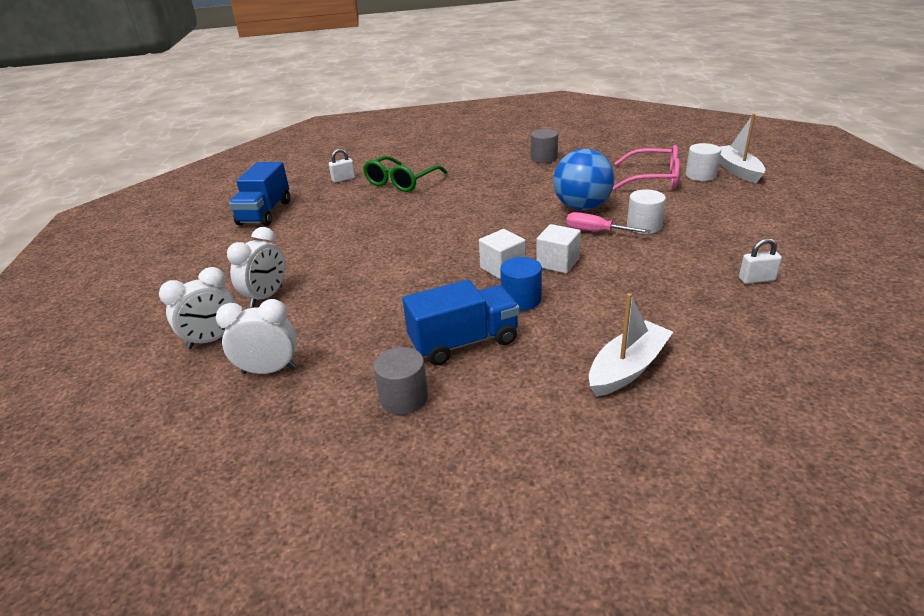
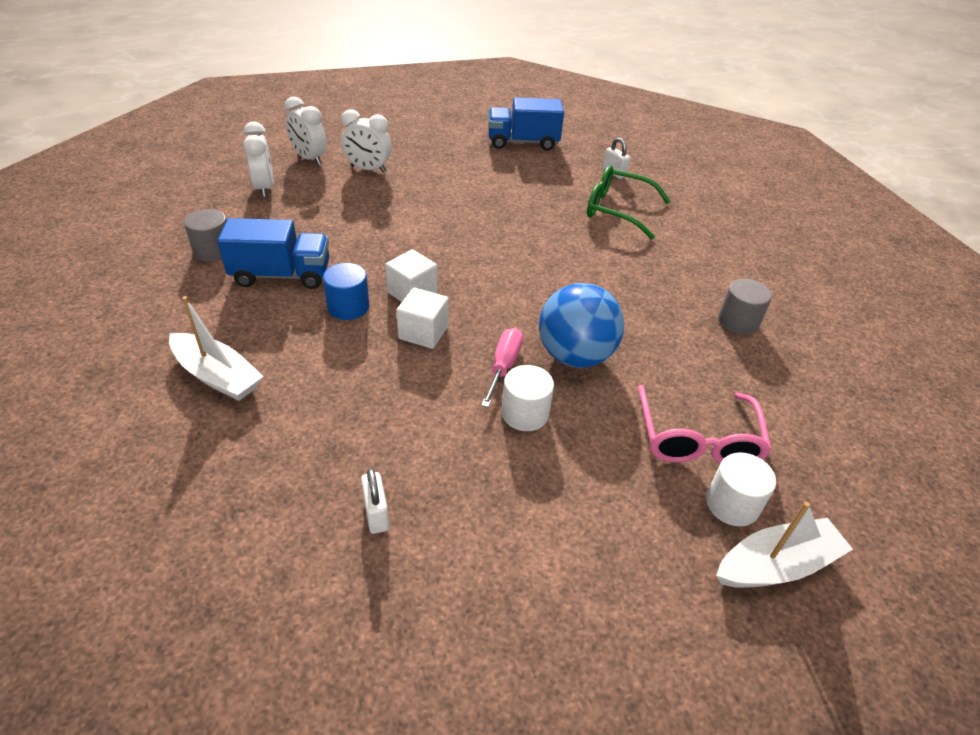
camera: 75 degrees right, 10 degrees up
(464, 342) = (281, 275): blue truck -> blue truck turned 60 degrees counterclockwise

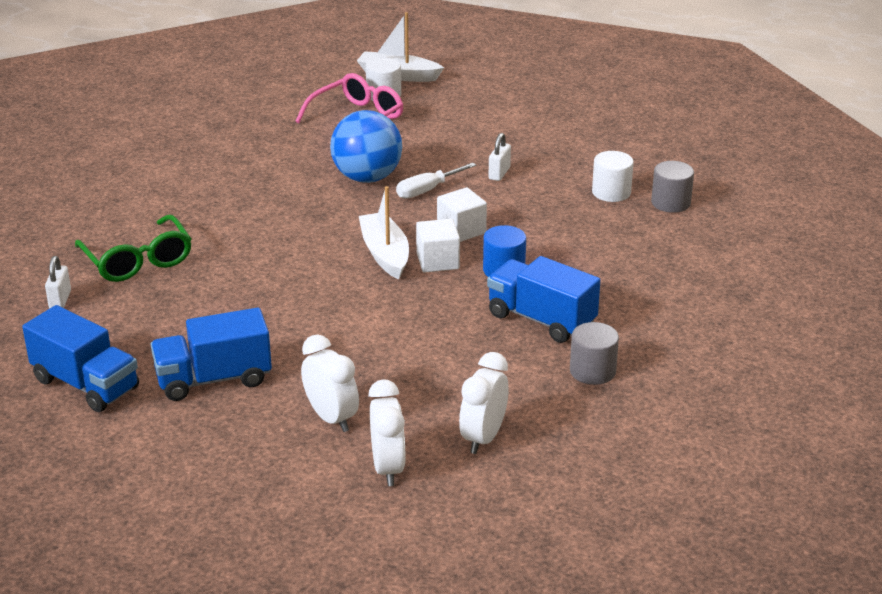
camera: 140 degrees left, 10 degrees down
(217, 376) = (646, 258): white boat -> white boat (385, 254)
(376, 514) = (588, 158): white padlock -> white padlock (499, 173)
(461, 165) = (214, 379): none -> blue truck
(503, 366) = (427, 190): pink screwdriver -> white screwdriver
(525, 413) = (446, 164): white cylinder -> white cylinder (611, 192)
(738, 321) = (213, 152): grey cylinder -> grey cylinder (670, 203)

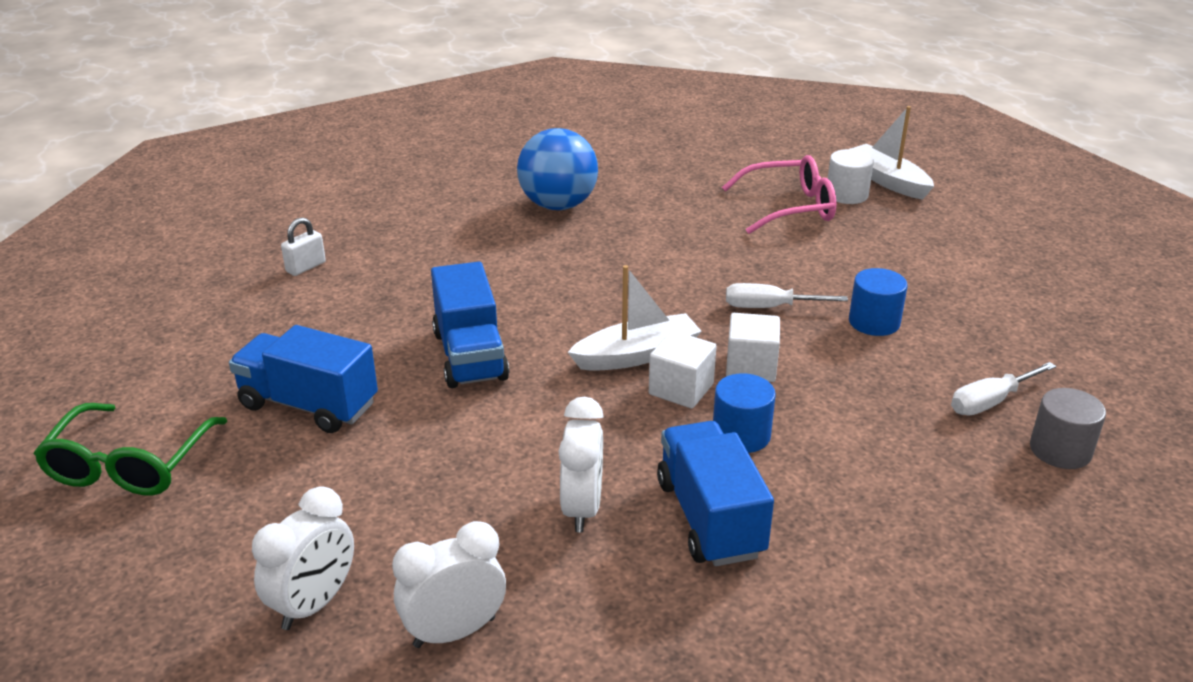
camera: 40 degrees right, 0 degrees up
(86, 384) = (211, 353): blue truck -> blue truck (470, 356)
(138, 260) = (413, 260): green glasses -> green glasses (130, 465)
(331, 418) = (345, 509): white clock -> white clock (582, 508)
(367, 177) = (723, 269): blue ball -> blue ball (558, 205)
(385, 254) = (637, 355): white boat -> white boat turned 45 degrees clockwise
(499, 173) = (874, 322): white padlock -> blue cylinder
(592, 371) = (689, 622): grey cylinder -> none
(611, 192) = (990, 402): white cylinder -> white screwdriver

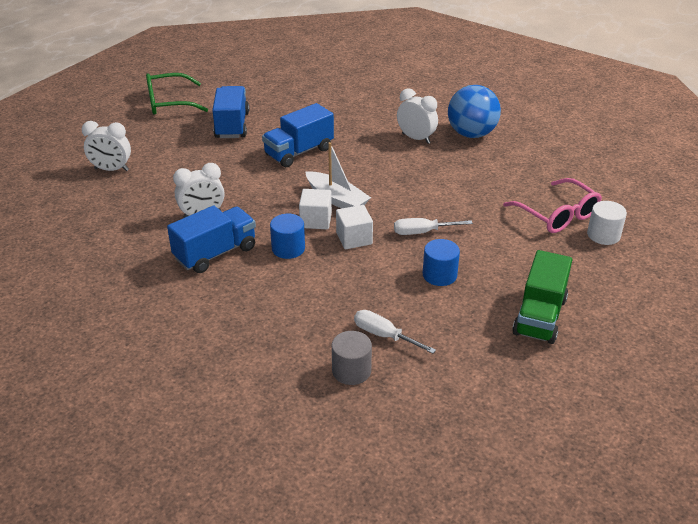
camera: 65 degrees right, 5 degrees up
(306, 267) = (339, 86): white padlock -> none
(454, 632) = (110, 205): white clock -> white clock (416, 138)
(769, 307) = (422, 232): white screwdriver -> white screwdriver turned 75 degrees counterclockwise
(887, 181) = (647, 249): white boat -> none
(986, 280) = (539, 316): none -> green truck

